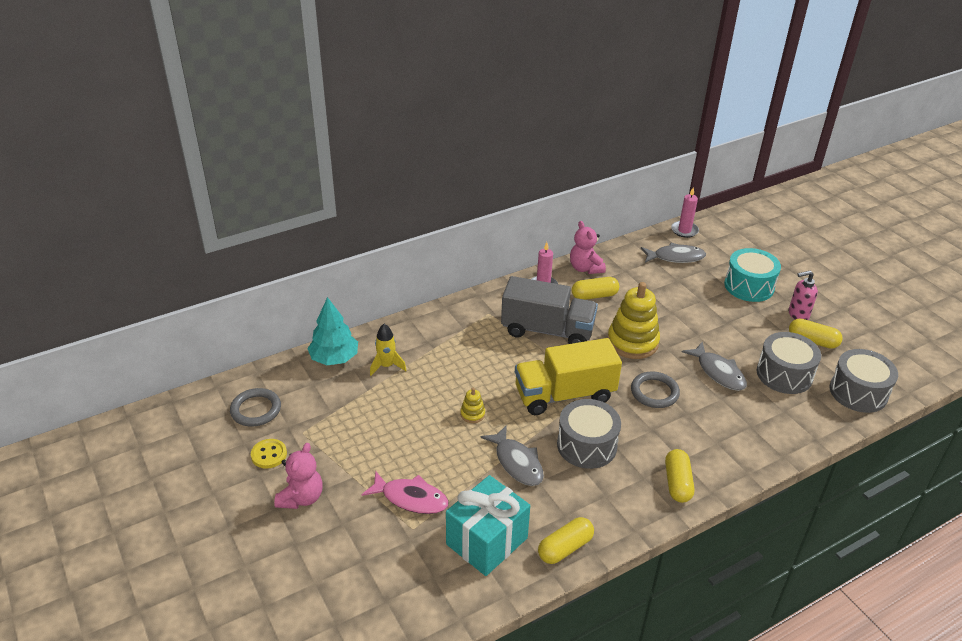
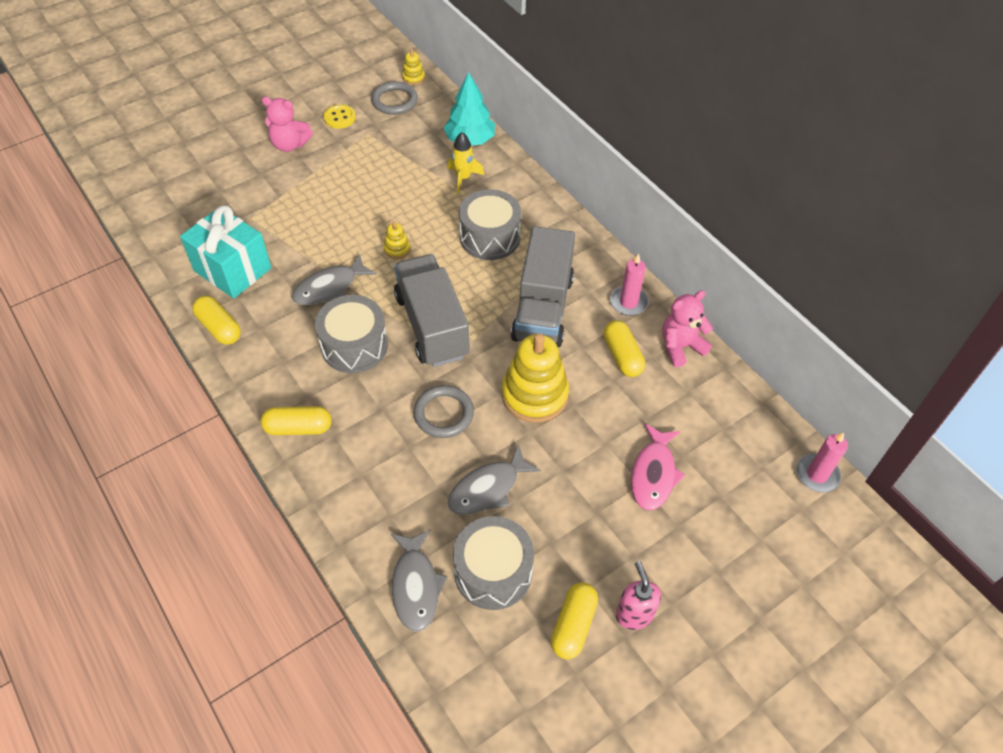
camera: 85 degrees right, 15 degrees up
(222, 394) = (413, 78): none -> yellow stacking toy
(411, 498) = (286, 213): pink fish -> pink fish (653, 474)
(564, 395) = (432, 326): yellow truck -> grey truck
(675, 257) = (739, 457): grey fish -> grey fish (416, 586)
(749, 286) = (691, 552): turquoise drum -> none
(858, 392) = (465, 670): grey drum -> grey drum (490, 237)

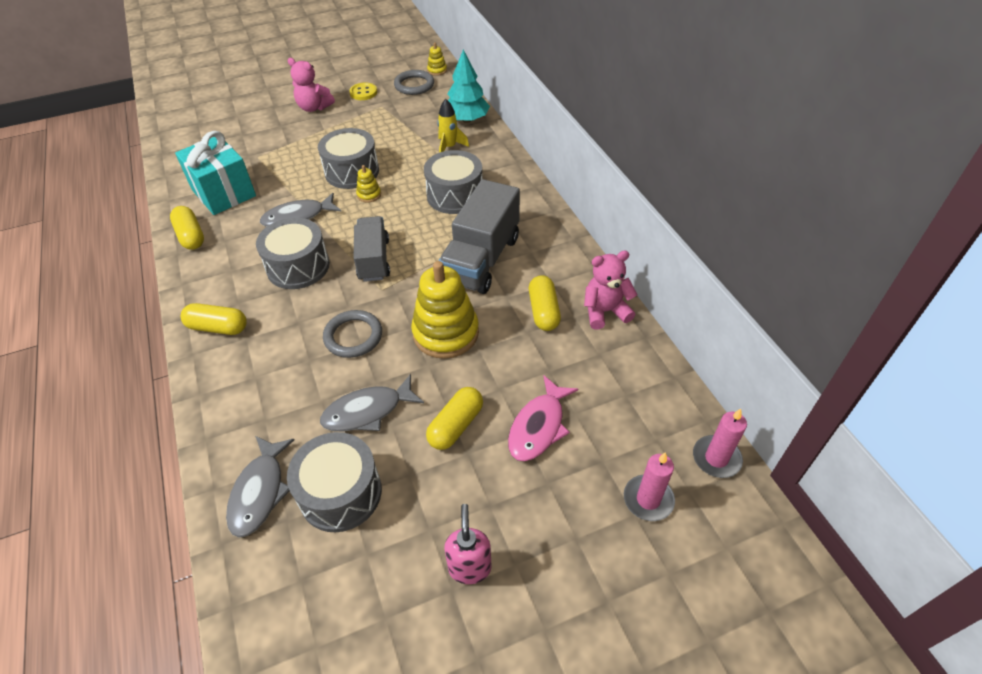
camera: 15 degrees right, 5 degrees down
(367, 223) = (352, 172): none -> grey drum
(432, 326) = (374, 260): grey truck -> grey truck, size x0.66
(573, 625) = (401, 565): yellow capsule -> yellow capsule (456, 425)
(628, 302) = (565, 265): pink candle -> pink candle (648, 499)

